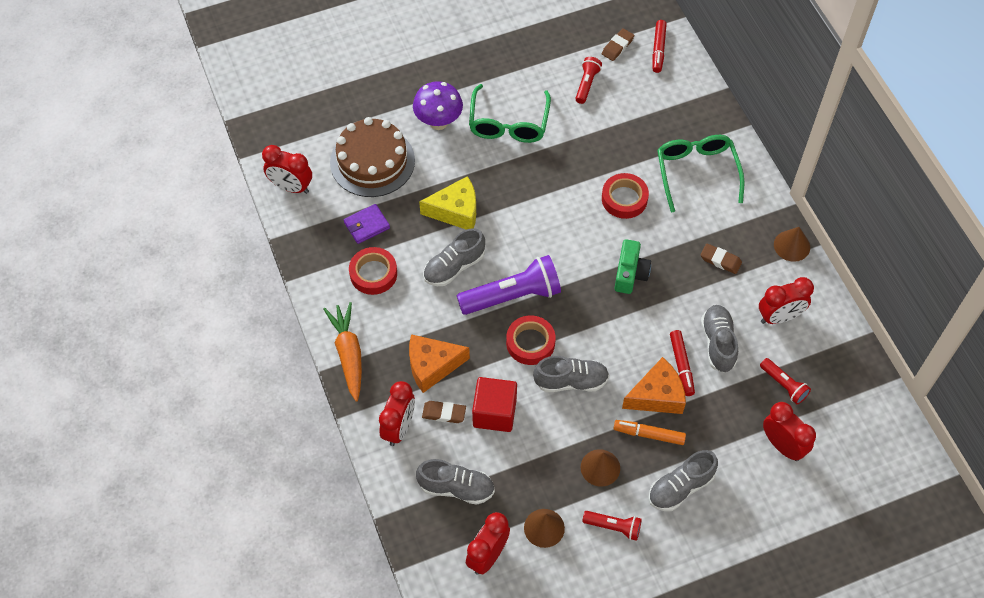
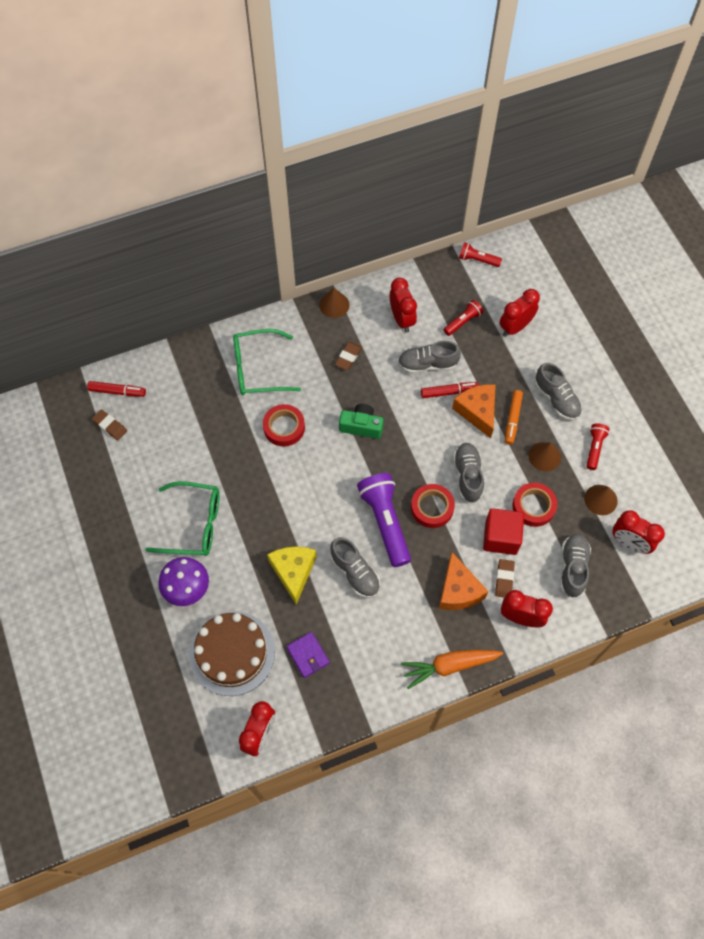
camera: 90 degrees left, 5 degrees up
(373, 274) = (362, 646): red tape -> red tape (533, 506)
(586, 84) = (152, 454): red flashlight -> red flashlight (477, 260)

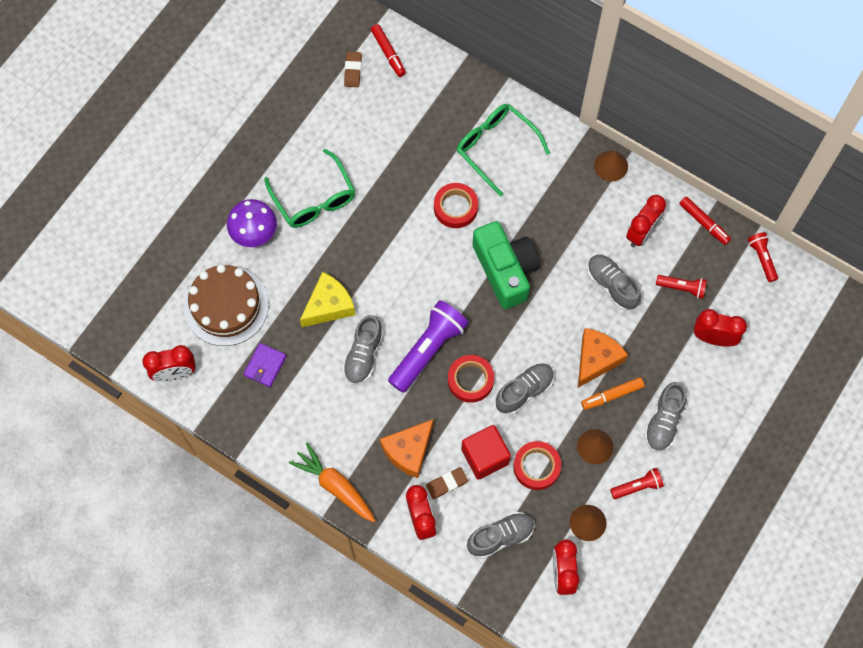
camera: 55 degrees right, 5 degrees up
(348, 357) = (566, 213): brown eraser -> none
(361, 426) = (505, 270): green camera -> green camera, size x1.70
(448, 392) = (597, 322): red marker -> red marker (703, 222)

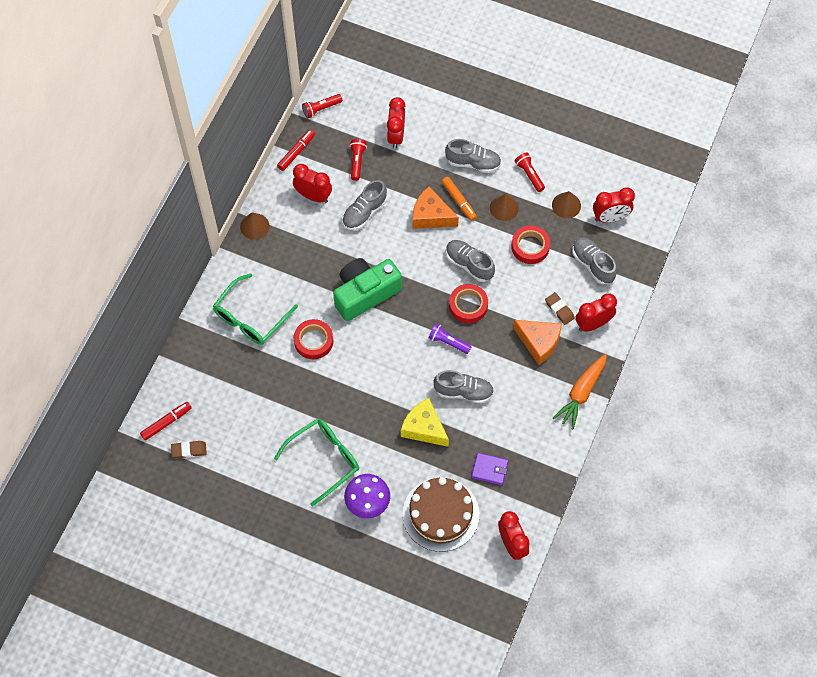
camera: 100 degrees left, 5 degrees down
(428, 349) = (448, 342): purple flashlight -> purple flashlight, size x0.52
(485, 456) = (530, 285): red cube -> none

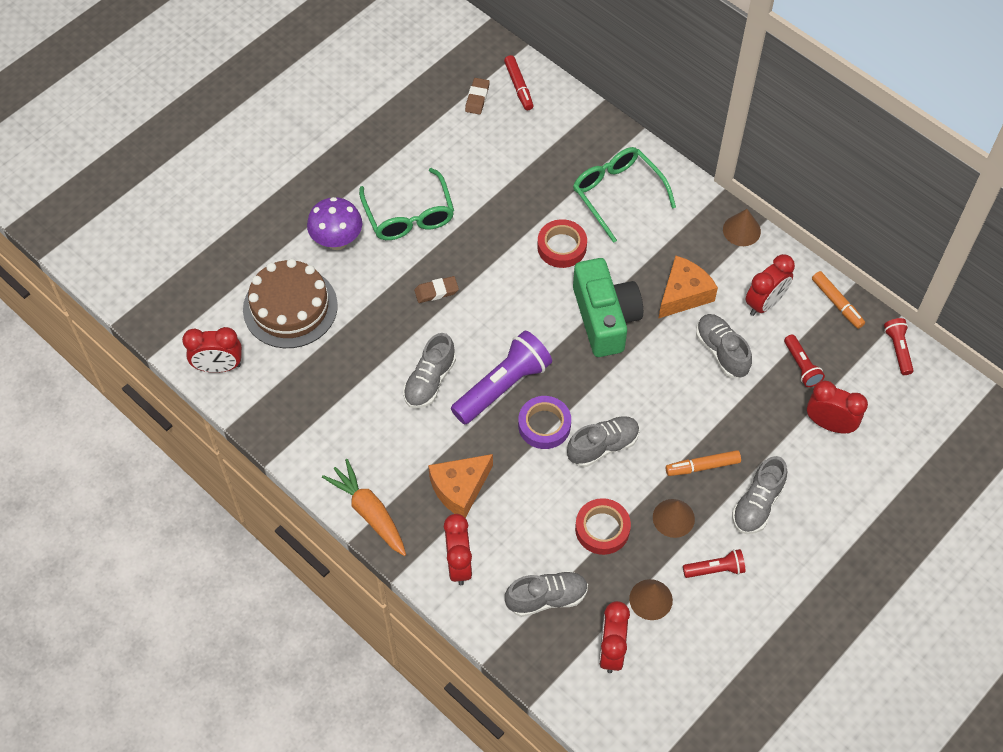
camera: 110 degrees right, 5 degrees down
(296, 152) = (837, 303): red marker -> orange marker
(357, 162) = (801, 366): red flashlight -> red flashlight turned 45 degrees clockwise
(424, 428) = (402, 324): yellow cheese -> none
(431, 216) = (691, 426): orange cheese -> orange cheese (683, 294)
(448, 342) = (502, 386): purple flashlight -> purple flashlight, size x1.93
(468, 305) = (544, 425): red tape -> purple tape
(489, 469) = (319, 375): purple wallet -> none
(559, 309) = (496, 530): brown eraser -> brown eraser (436, 291)

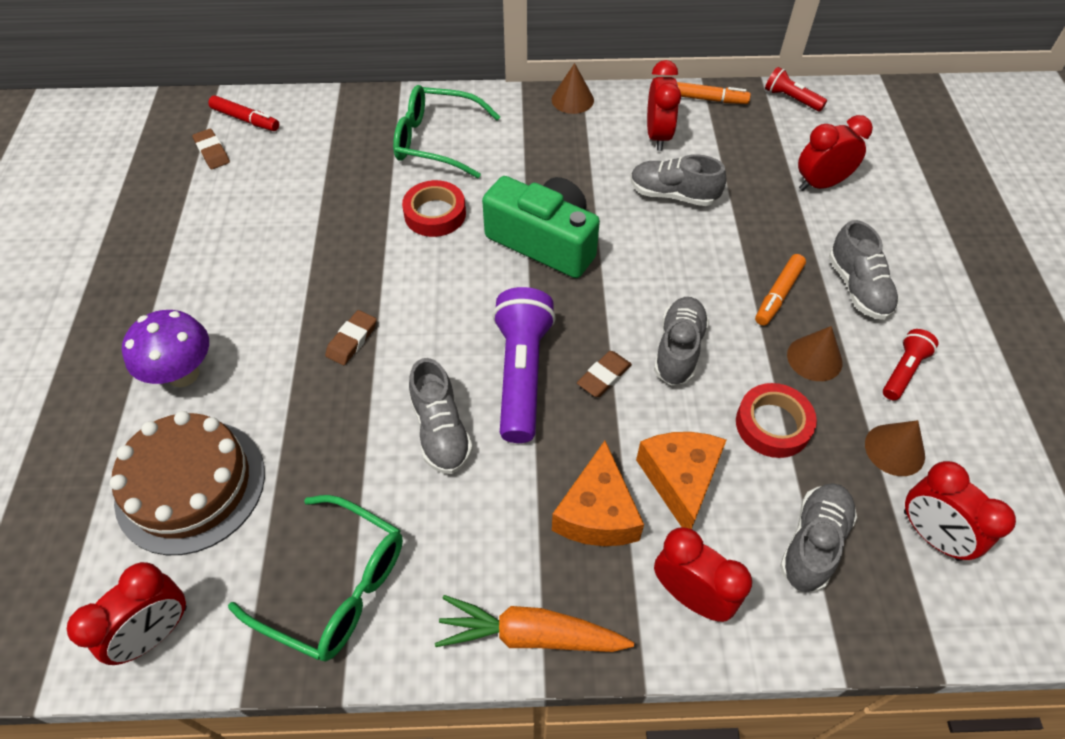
camera: 45 degrees left, 5 degrees down
(409, 215) = (245, 293): green glasses -> green glasses (336, 587)
(544, 425) = (604, 376): purple tape -> brown eraser
(683, 294) = (587, 175): orange cheese -> orange cheese (680, 480)
(801, 366) = (744, 159): red flashlight -> none

